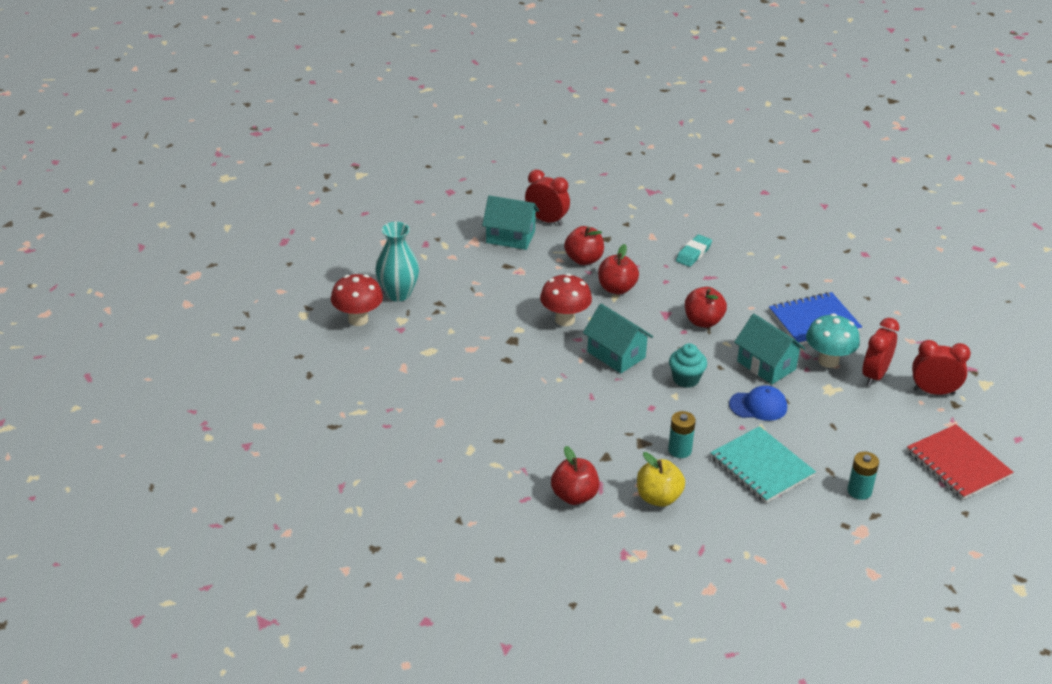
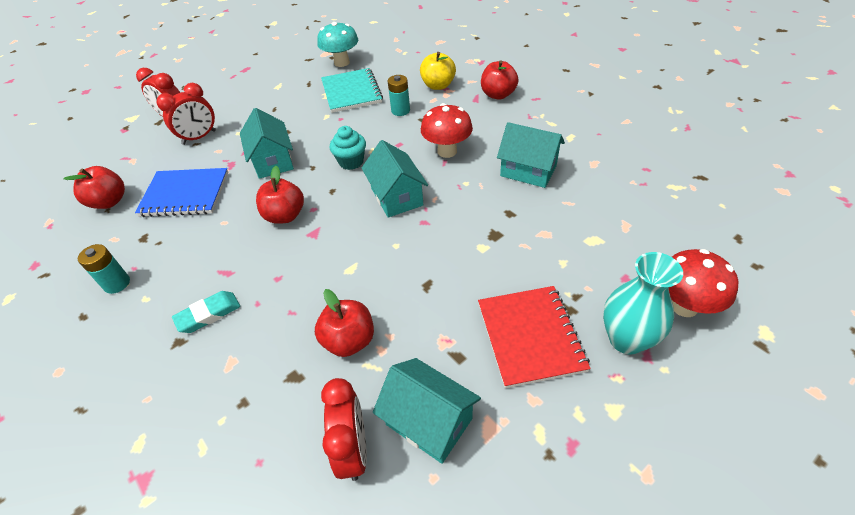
camera: 155 degrees left, 10 degrees up
(503, 402) = (528, 171): none -> turquoise house
(546, 220) = (353, 449): red clock -> red clock turned 150 degrees counterclockwise
(565, 320) = (425, 249): red mushroom -> red mushroom (447, 151)
(616, 288) = (340, 280): red apple -> red apple (109, 202)
(758, 406) = (313, 130): blue cap -> none
(828, 361) = (219, 155): turquoise mushroom -> turquoise mushroom (342, 62)
(859, 491) = (303, 71): turquoise battery -> turquoise battery (117, 283)
(958, 464) = (224, 75): red notebook -> red notebook (530, 336)

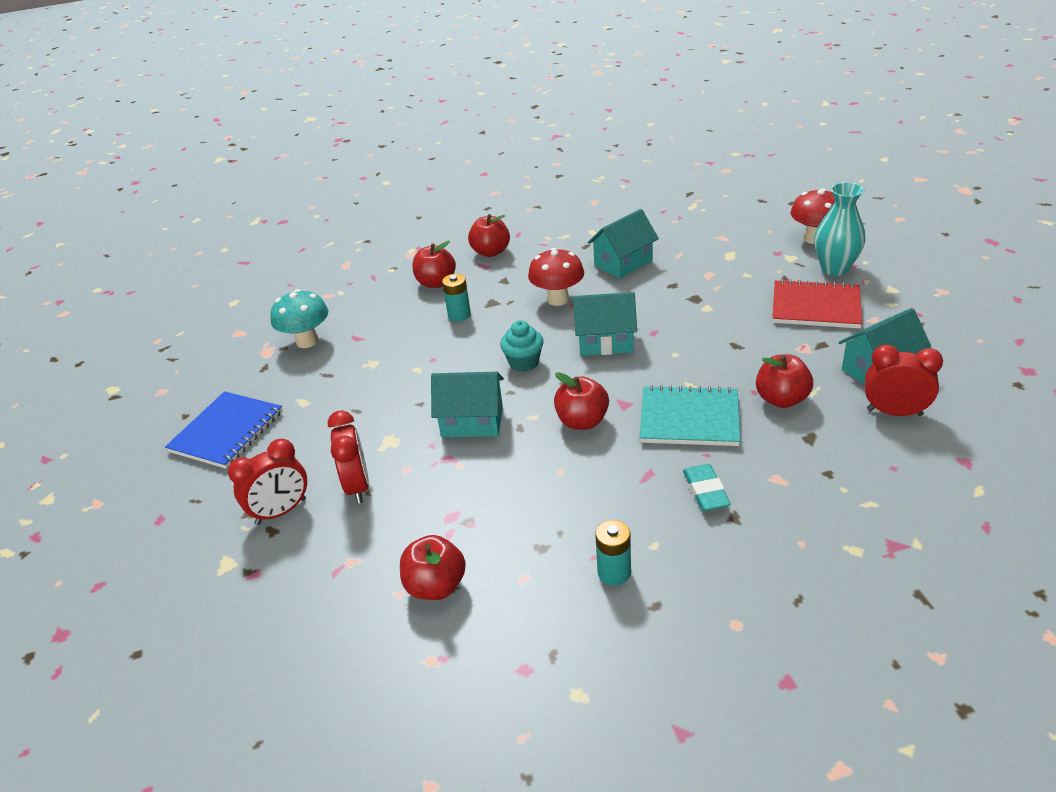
camera: 65 degrees left, 10 degrees down
(185, 194) = (479, 504): blue notebook -> blue notebook (227, 432)
(351, 92) = (385, 343): turquoise notebook -> turquoise notebook (689, 418)
(438, 85) = (436, 283): yellow apple -> red apple

